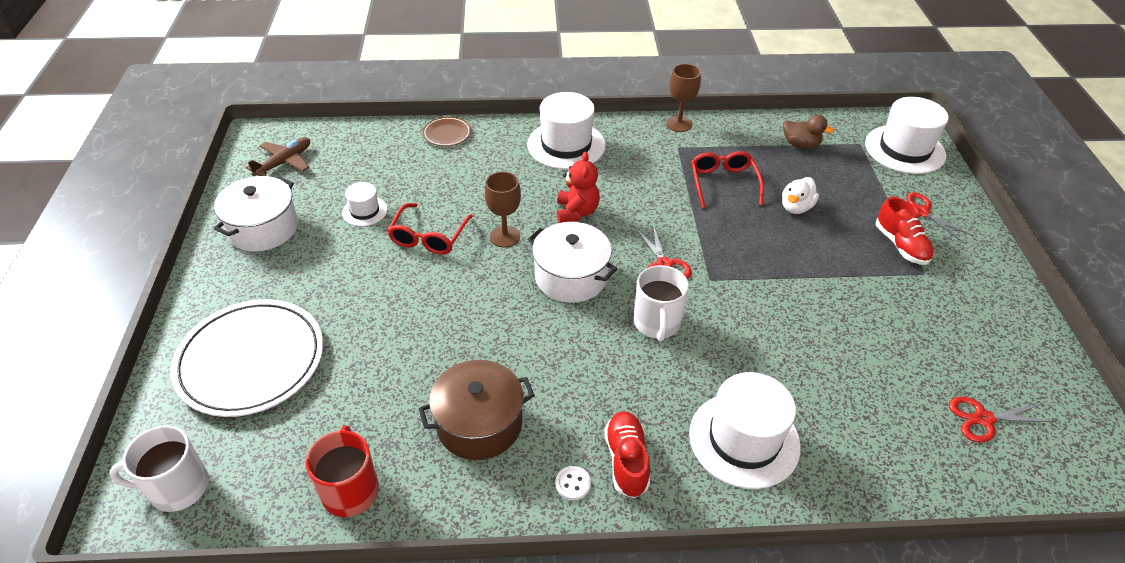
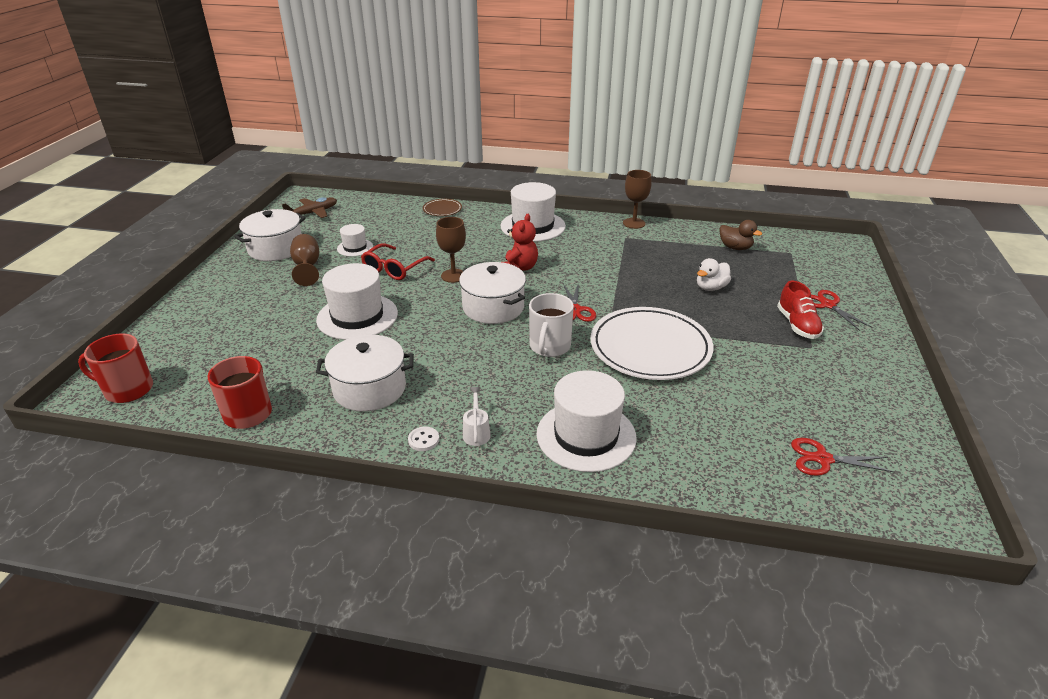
camera: 15 degrees right, 10 degrees down
(177, 487) = (127, 389): white mug -> red mug
(251, 361) = (222, 324): white plate -> white plate (650, 348)
(318, 252) = (307, 267): none -> brown goblet
(479, 424) = (369, 388): brown pot -> white pot
(626, 460) = (476, 432): red shoe -> white watering can
(723, 183) = (653, 264): red glasses -> none
(904, 149) = (832, 261): white hat -> white hat (357, 316)

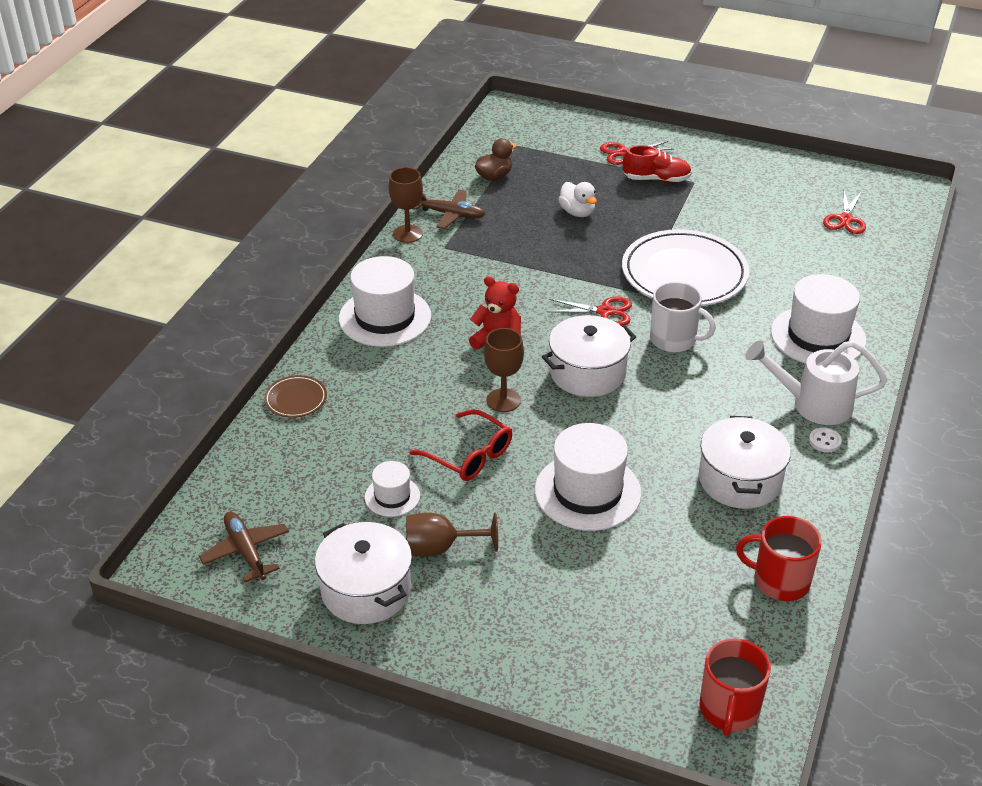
camera: 80 degrees left, 5 degrees up
(476, 432) = (813, 404): white watering can -> white watering can, size x2.05
(669, 236) = (450, 214): none -> brown plane

